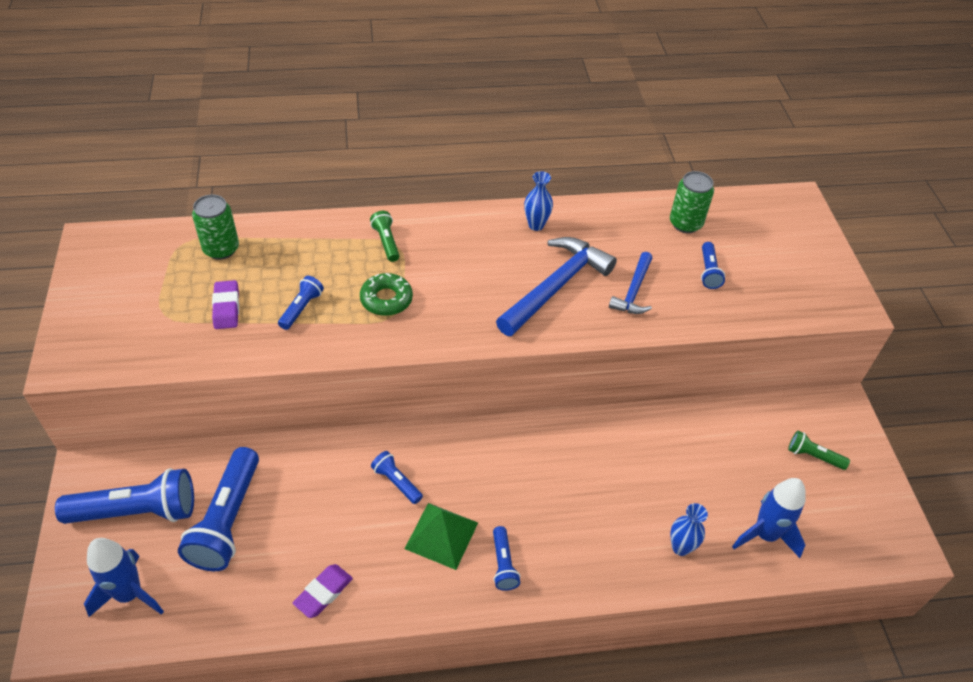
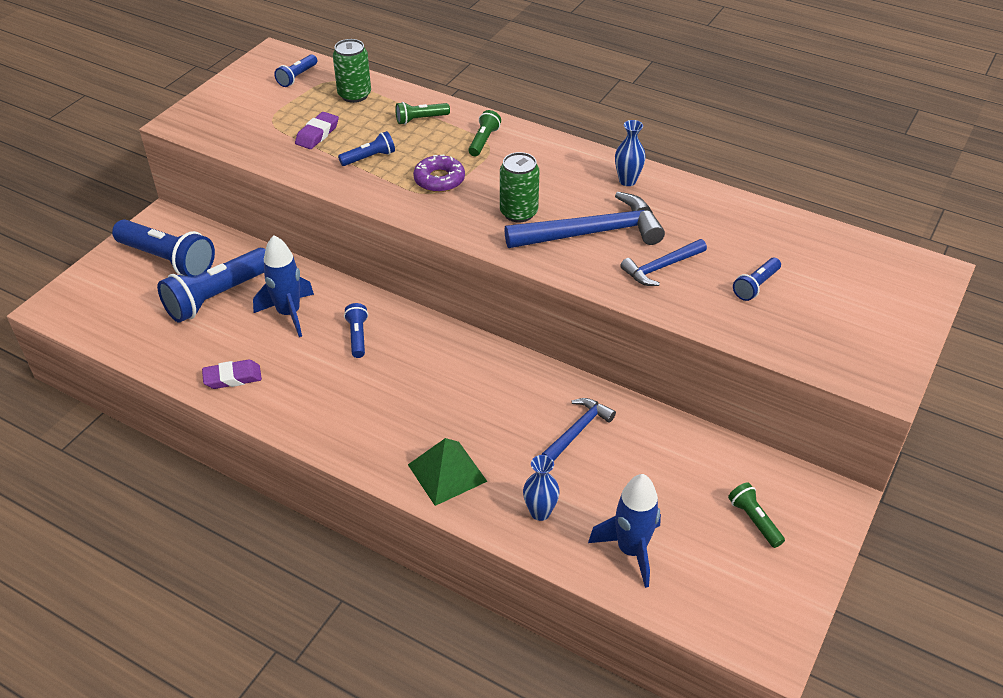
camera: 40 degrees right, 5 degrees down
(129, 594) = (115, 307): blue rocket -> blue rocket (289, 313)
(309, 246) = (420, 119): none -> green flashlight
(386, 299) = (439, 180): green donut -> purple donut
(441, 535) = (353, 390): green pyramid -> green pyramid (447, 473)
(503, 564) = (379, 436): blue flashlight -> blue flashlight (297, 77)
(642, 460) = (577, 431): none -> blue hammer
(685, 223) = (778, 239): green can -> green can (518, 213)

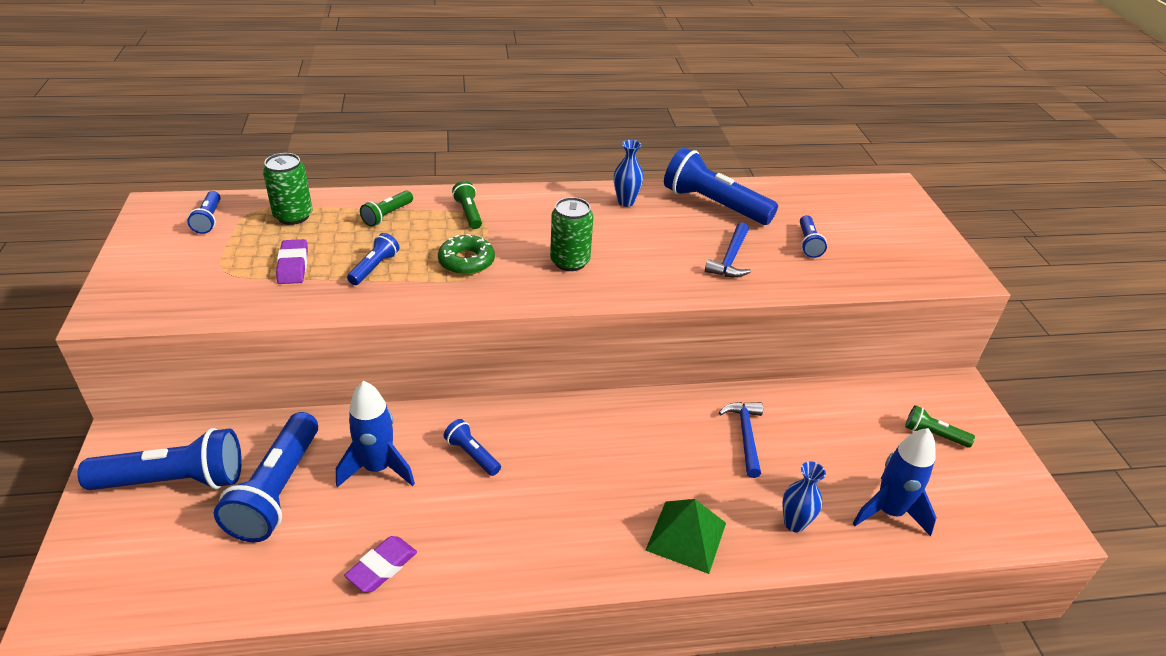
camera: 40 degrees left, 5 degrees down
(439, 180) = (466, 261): purple donut -> green donut
(591, 233) = (647, 253): blue hammer -> none
(708, 214) = (714, 204): none -> blue flashlight

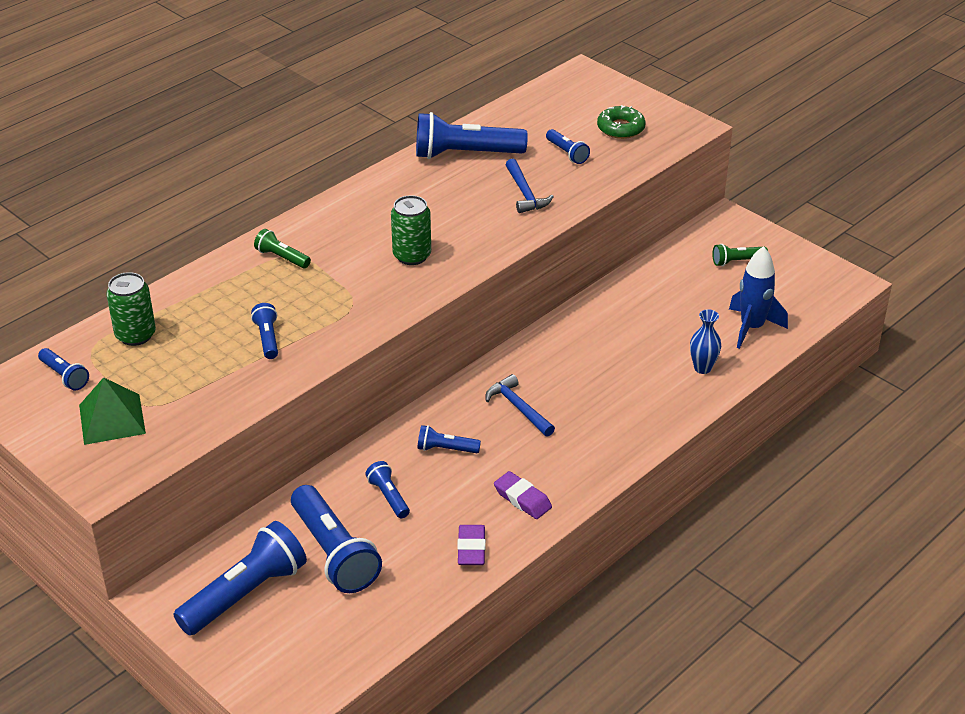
camera: 35 degrees left, 0 degrees up
(293, 266) = (199, 372): purple eraser -> purple eraser (522, 499)
(378, 468) = (389, 496): blue rocket -> blue flashlight
(387, 215) = (216, 293): green flashlight -> none
(466, 261) = (333, 296): green donut -> green donut (620, 128)
(626, 202) = (395, 185): blue vase -> none
(686, 536) = (644, 414): green pyramid -> green pyramid (112, 419)
(745, 436) = (619, 330): blue hammer -> blue hammer (518, 408)

